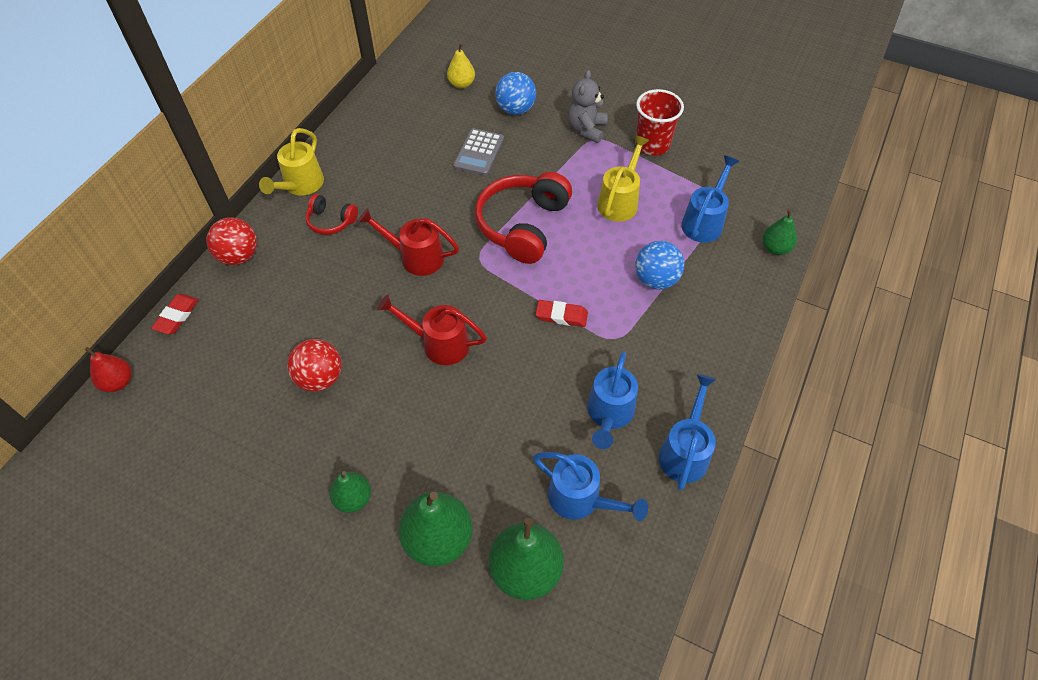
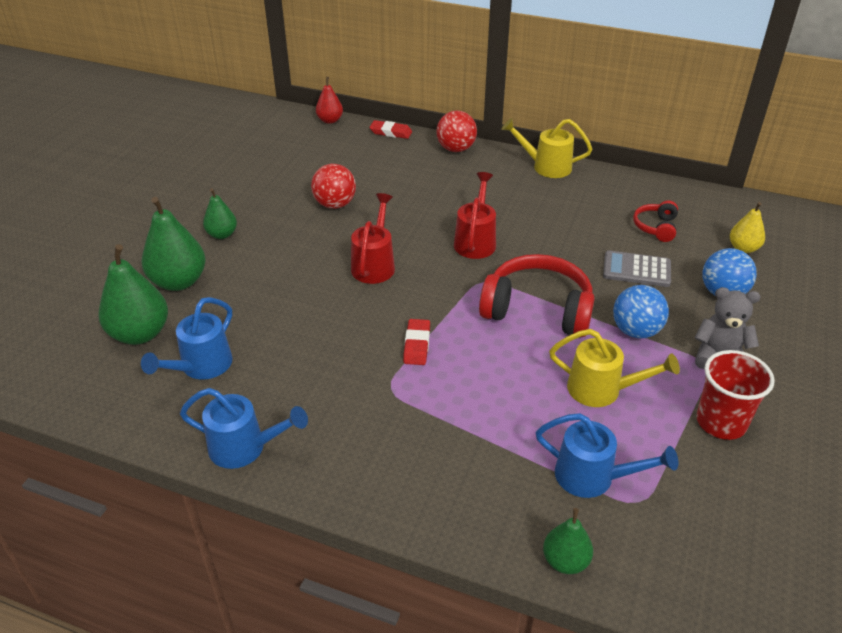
camera: 85 degrees right, 15 degrees down
(331, 221) = (507, 188): red headphones -> red headphones (656, 227)
(609, 415) = (293, 385): blue watering can -> none
(656, 280) = (481, 424): blue ball -> blue ball (636, 331)

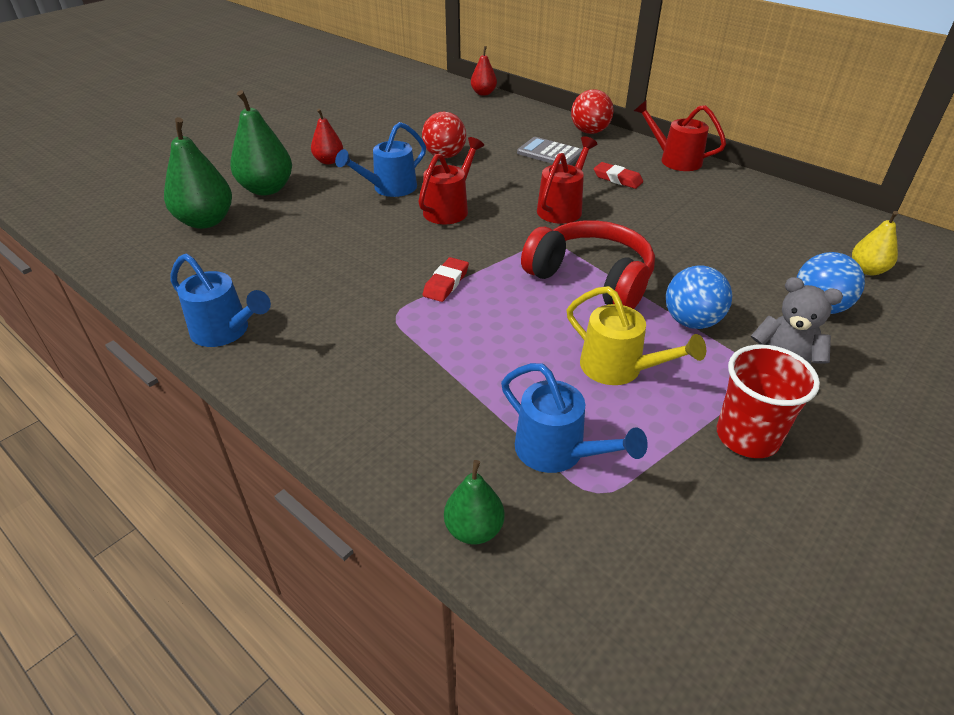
camera: 20 degrees right, 0 degrees up
(201, 367) = (236, 257): blue watering can -> blue watering can (389, 188)
(222, 234) = (329, 161): green pear -> red pear
(391, 132) = (534, 110): red eraser -> red eraser (617, 179)
(545, 166) = (674, 159): yellow watering can -> red watering can
(636, 270) = (724, 265): grey calculator -> grey calculator (550, 153)
(656, 227) = (769, 231): red headphones -> none

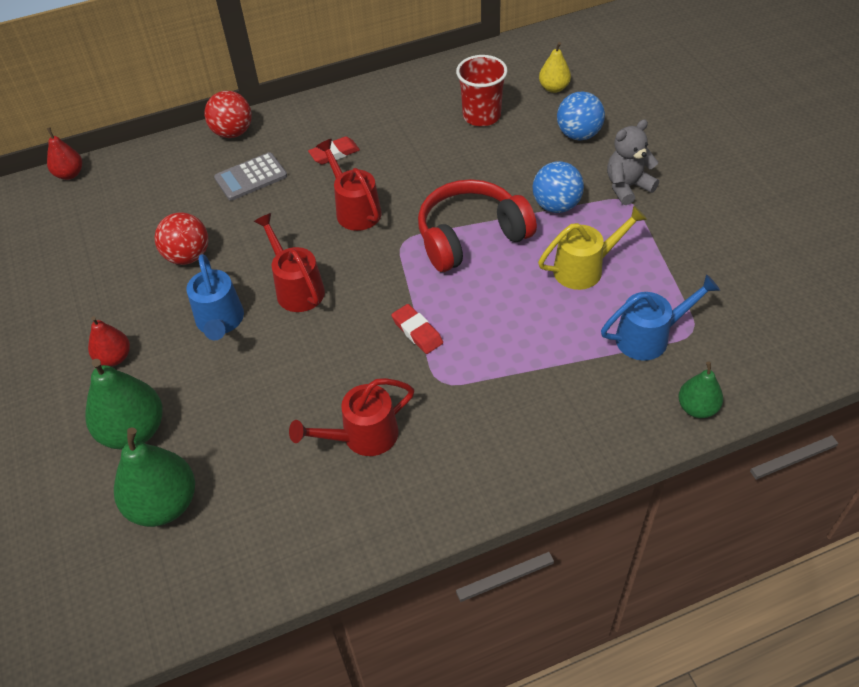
camera: 60 degrees left, 10 degrees up
(226, 332) = (391, 518): blue watering can -> none
(674, 159) = (331, 104): red watering can -> red watering can (362, 437)
(747, 436) = (679, 236): red cup -> red cup (481, 116)

